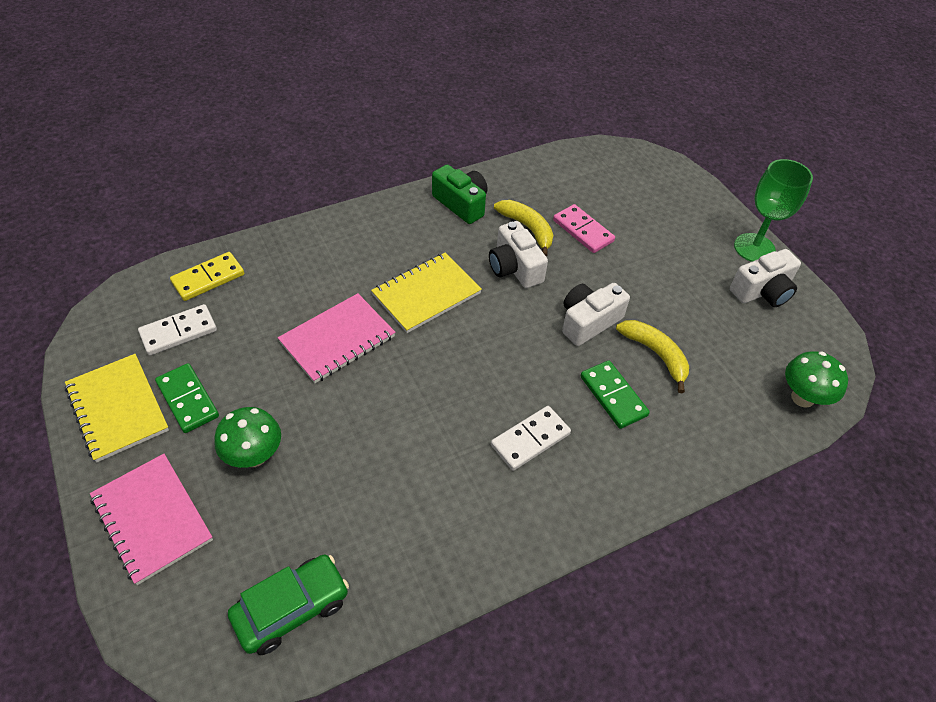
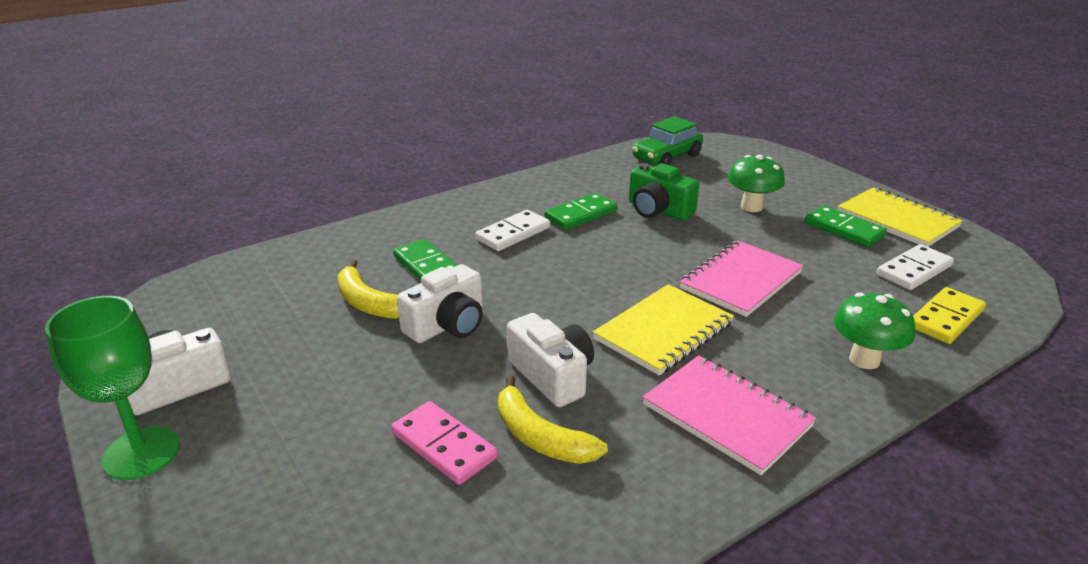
camera: 175 degrees right, 20 degrees down
(152, 519) = (796, 177): pink notebook -> pink notebook (726, 415)
(452, 467) = (581, 214): none -> green domino
(461, 204) = (667, 468): green camera -> green camera (658, 210)
(802, 398) = (211, 284): green mushroom -> green mushroom (864, 360)

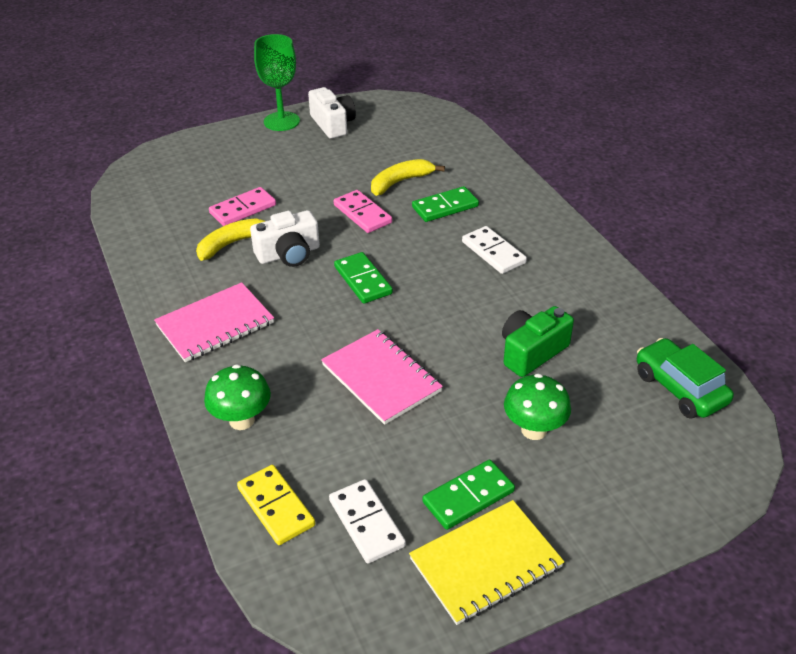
camera: 100 degrees right, 10 degrees up
(447, 325) = (362, 214): white camera -> pink domino
(581, 214) = (527, 297): green domino -> green domino (362, 280)
(663, 331) = (320, 314): yellow notebook -> none

